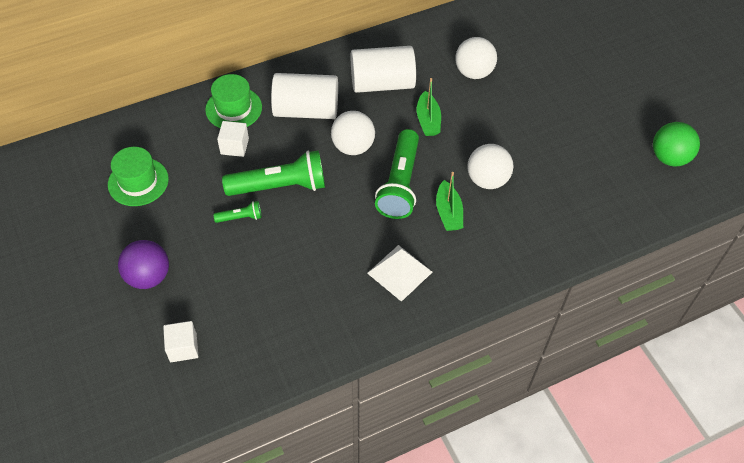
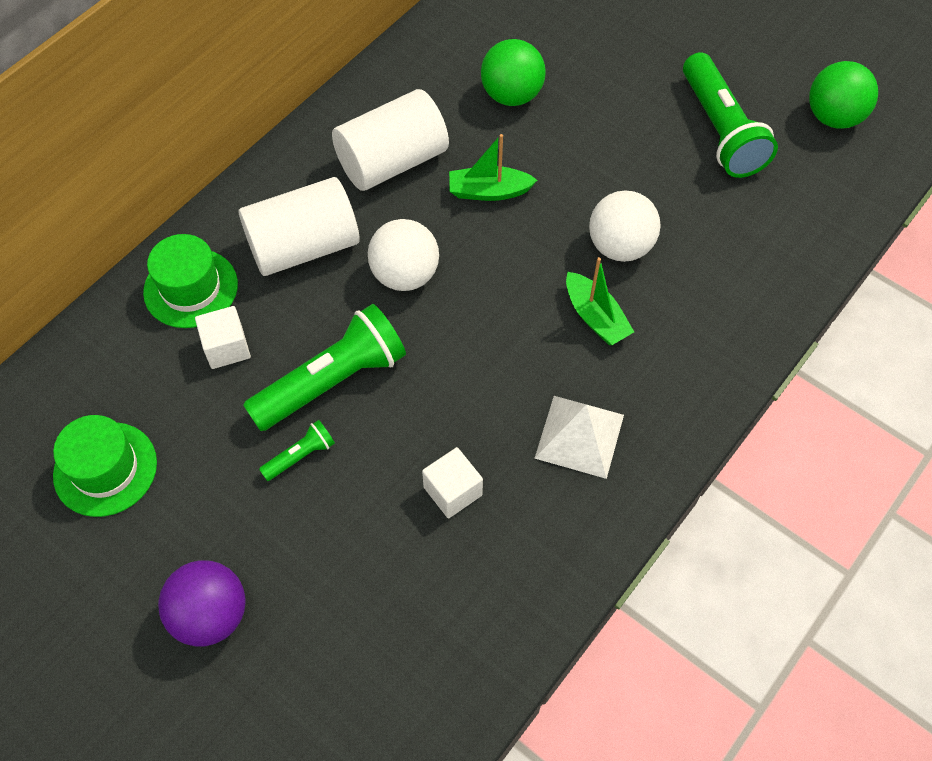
camera: 25 degrees left, 5 degrees up
(183, 348) = (331, 702): white cube -> white cube (452, 491)
(399, 184) = (504, 303): green flashlight -> green flashlight (720, 131)
(428, 120) = (489, 191): green boat -> green boat turned 120 degrees clockwise
(473, 72) = (511, 95): white ball -> green ball

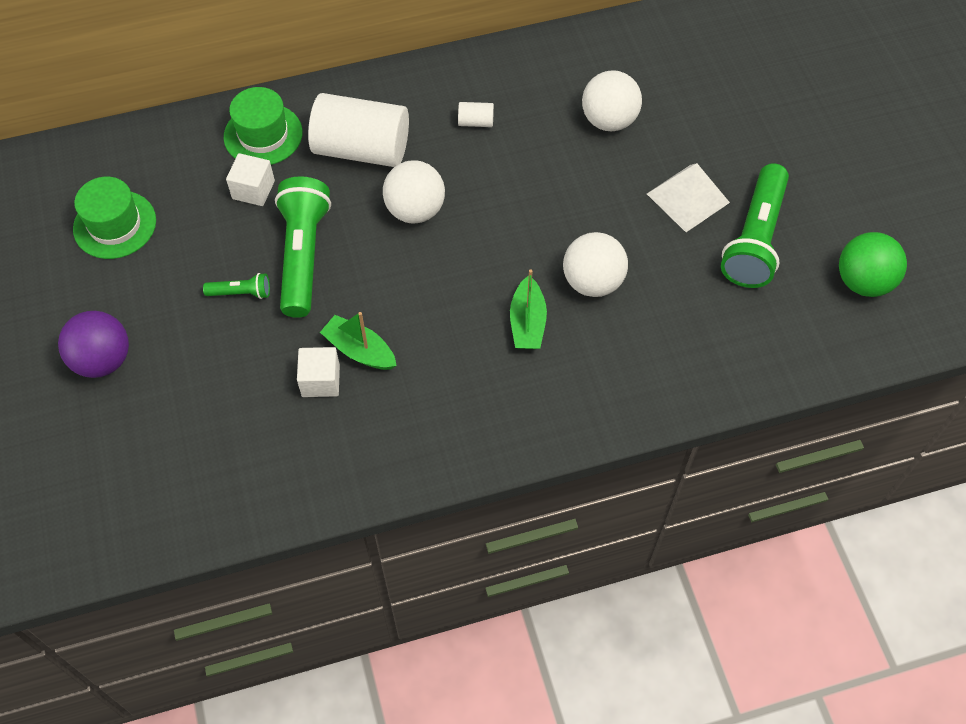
camera: 35 degrees right, 0 degrees up
(332, 381) = (303, 255): green flashlight -> green flashlight turned 90 degrees counterclockwise
(392, 161) = (475, 122): white cylinder -> white cylinder, size x0.40
(489, 191) = (528, 184): green boat -> green boat (360, 350)
(511, 95) = (609, 120): green ball -> white ball
(579, 436) = (441, 399): white pyramid -> white pyramid (688, 198)

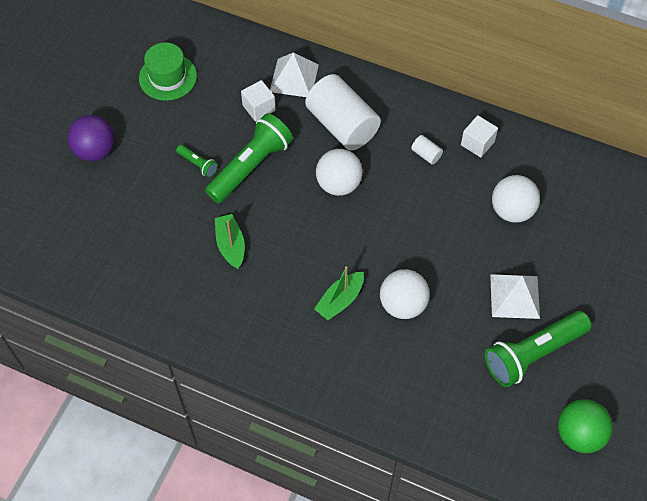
camera: 40 degrees right, 0 degrees up
(263, 135) = (294, 78): green hat -> white pyramid
(320, 380) = (194, 247): white cube -> white cube (477, 143)

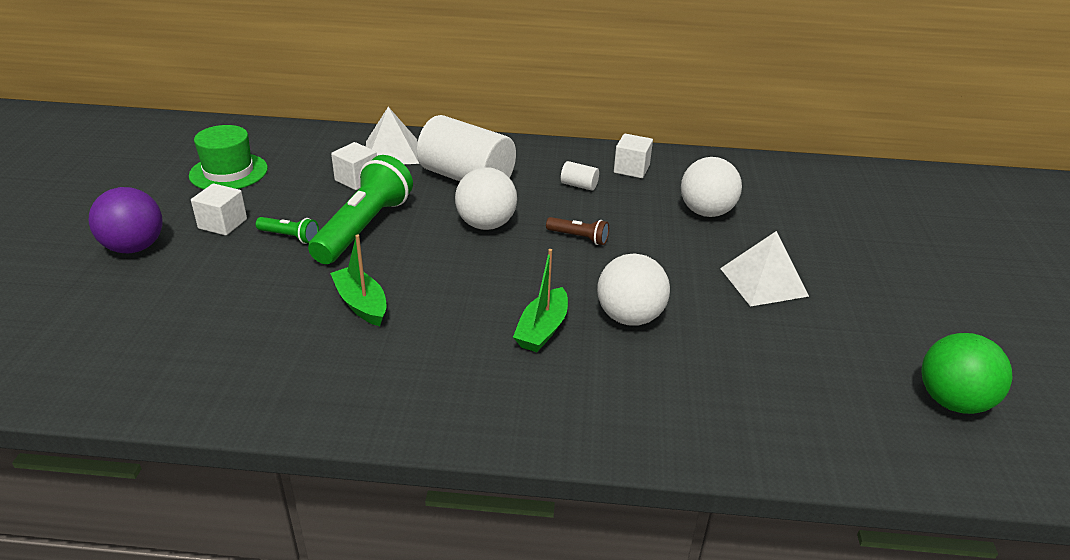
camera: 20 degrees left, 25 degrees down
(155, 138) = (222, 224): none -> white cube
(401, 216) = (579, 238): none -> brown flashlight
(532, 353) = (827, 331): green flashlight -> none

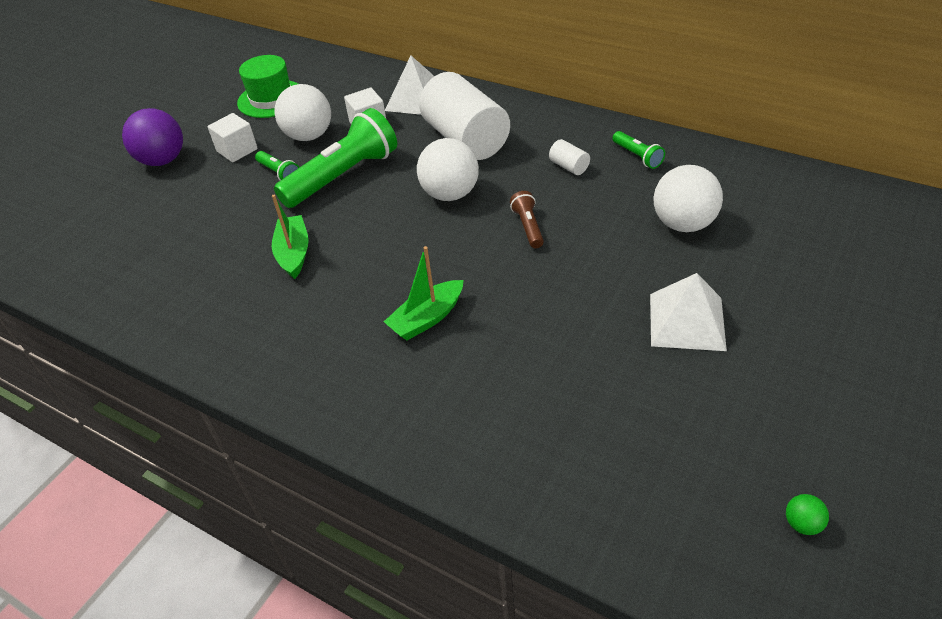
camera: 30 degrees right, 10 degrees up
(579, 238) = (528, 227): brown flashlight -> brown flashlight turned 150 degrees counterclockwise
(629, 317) = (517, 326): white ball -> white ball (309, 136)
(631, 169) = (637, 156): white cube -> green flashlight
(952, 401) = (802, 524): green ball -> green ball, size x0.43

